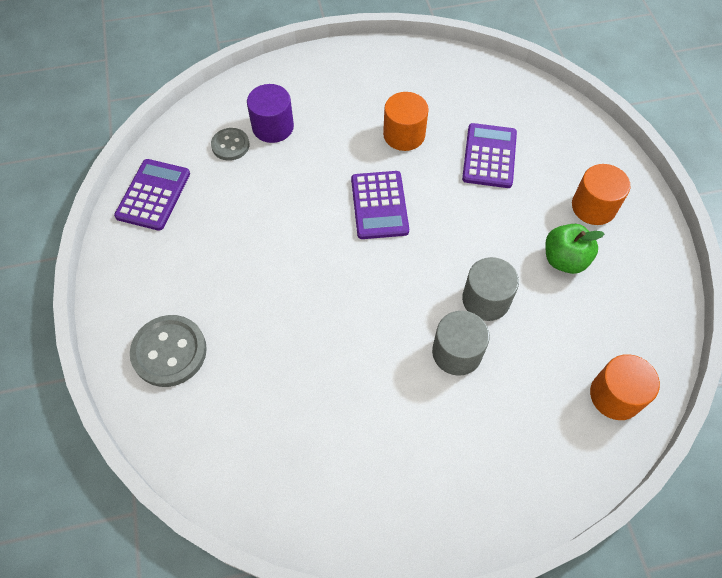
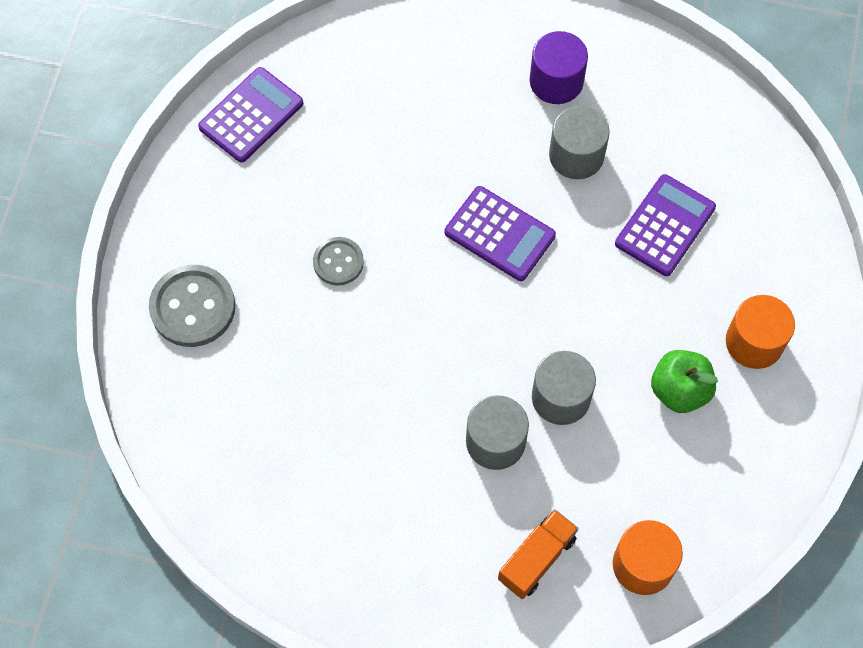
camera: 25 degrees right, 5 degrees up
(230, 145) = (364, 86): grey button -> grey button (338, 262)
(273, 127) = (425, 82): purple cylinder -> purple cylinder (556, 81)
(379, 205) = (499, 234): purple calculator -> purple calculator turned 75 degrees counterclockwise
(404, 135) = (576, 155): orange cylinder -> grey cylinder
(537, 428) = (537, 559): none -> orange truck

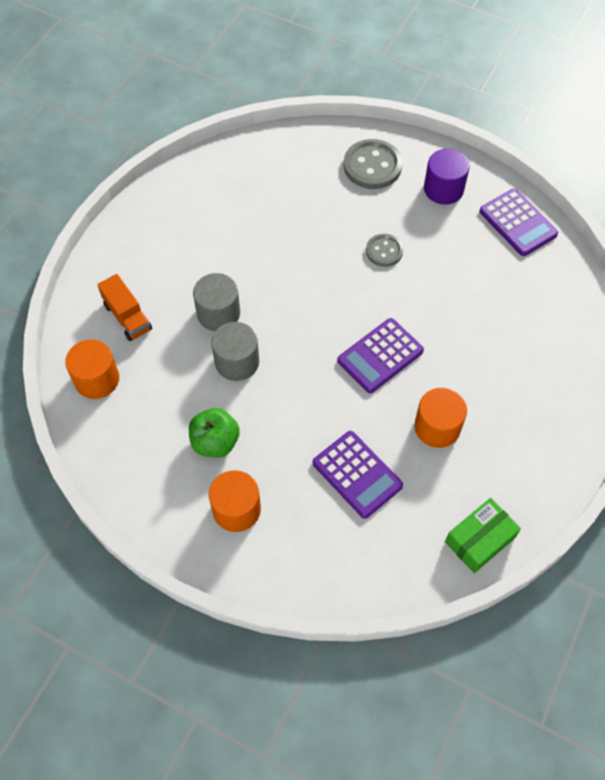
camera: 105 degrees right, 5 degrees down
(556, 81) = (511, 431): purple cylinder -> purple cylinder (443, 189)
(576, 155) = (437, 427): grey cylinder -> orange cylinder
(696, 92) = (479, 539): none -> green box

